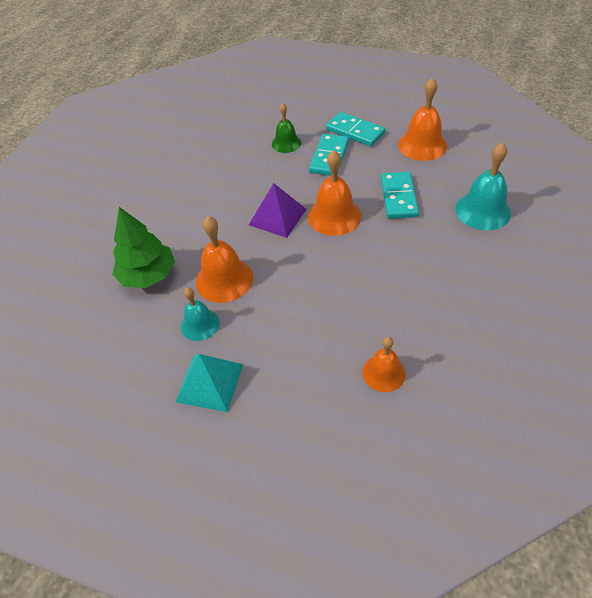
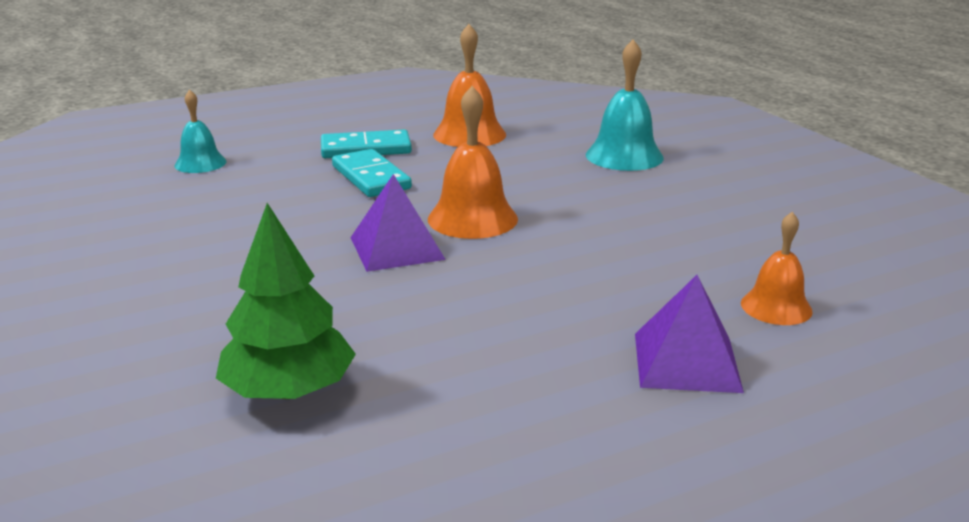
camera: 50 degrees left, 25 degrees down
(200, 324) = (479, 393): turquoise bell -> turquoise bell (200, 163)
(209, 383) = (608, 438): turquoise pyramid -> none
(224, 279) = (429, 334): orange bell -> none
(286, 143) = (284, 186): green bell -> none
(293, 371) = (686, 362): none -> purple pyramid
(398, 197) = (520, 178): turquoise domino -> none

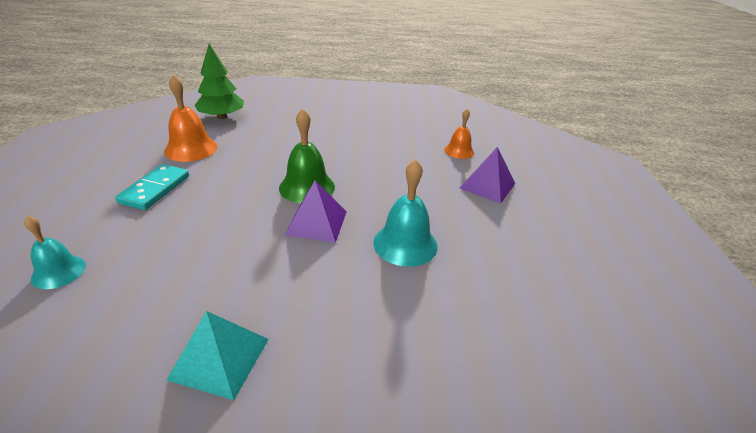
camera: 65 degrees left, 10 degrees up
(126, 268) = (219, 358): none -> turquoise pyramid
(289, 391) = (450, 310): green tree -> green tree (222, 117)
(370, 177) = (205, 201): turquoise domino -> none
(472, 218) = (307, 187): orange bell -> green bell
(624, 156) = (285, 122): turquoise bell -> turquoise bell (405, 244)

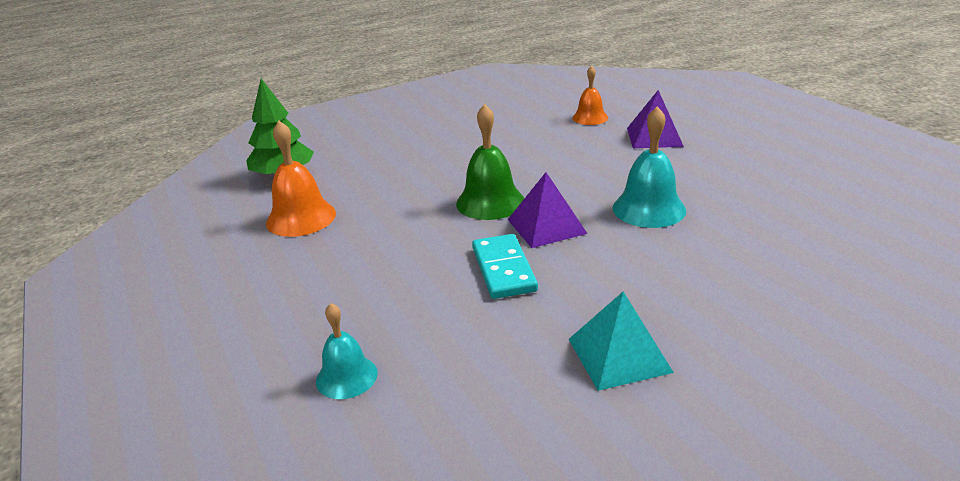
camera: 25 degrees left, 5 degrees down
(155, 189) = (325, 268): turquoise domino -> turquoise domino (503, 269)

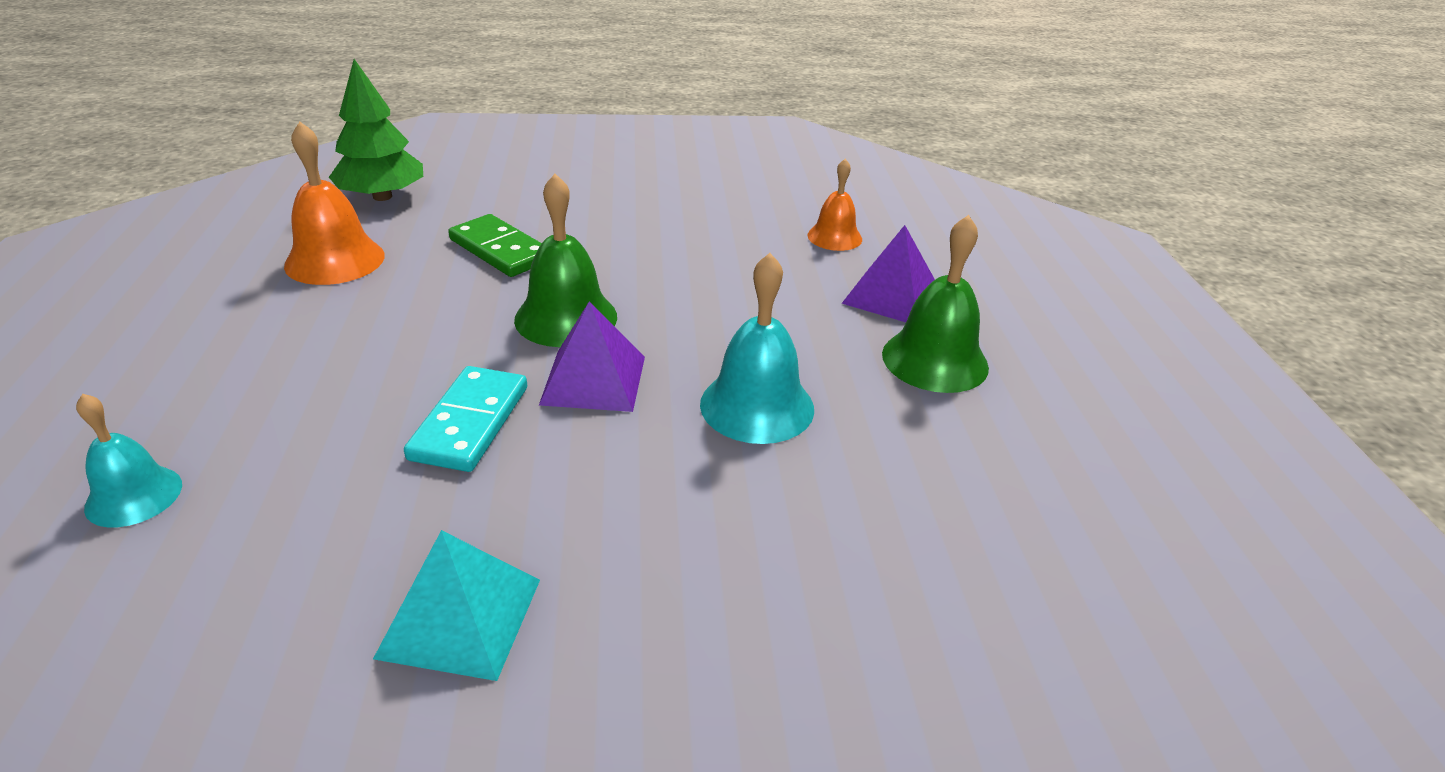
camera: 20 degrees right, 5 degrees up
(403, 181) = (500, 250): none -> green domino
(711, 159) = (935, 360): none -> green bell

